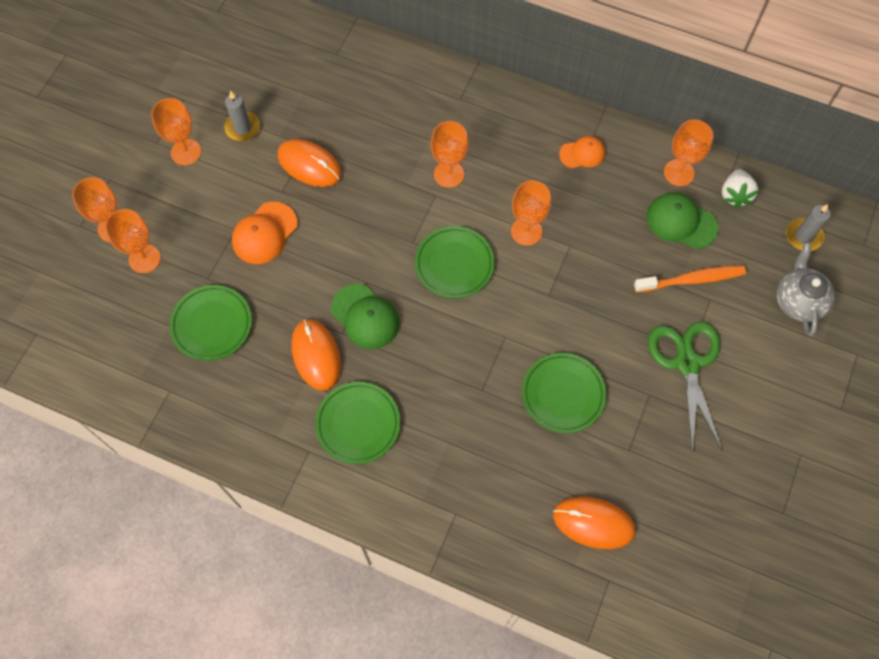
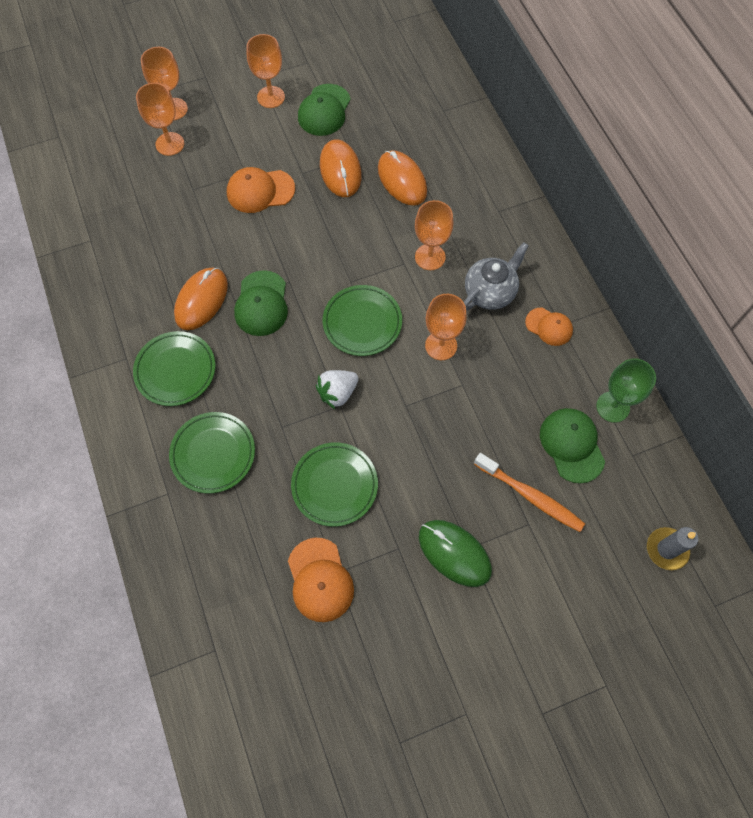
camera: 45 degrees right, 0 degrees up
(212, 324) = (161, 221): green plate -> green plate (213, 454)
(242, 128) = (324, 110): grey candle -> green cap
(593, 523) = (251, 598): orange mouse -> orange mouse (402, 180)
(624, 465) = (320, 580): none -> orange cap
(679, 173) = (612, 407): orange goblet -> green goblet
(686, 362) = (454, 553): green scissors -> green mouse
(735, 195) = (642, 464): white strawberry -> white strawberry (338, 393)
(798, 301) = (602, 595): grey teapot -> grey teapot (490, 292)

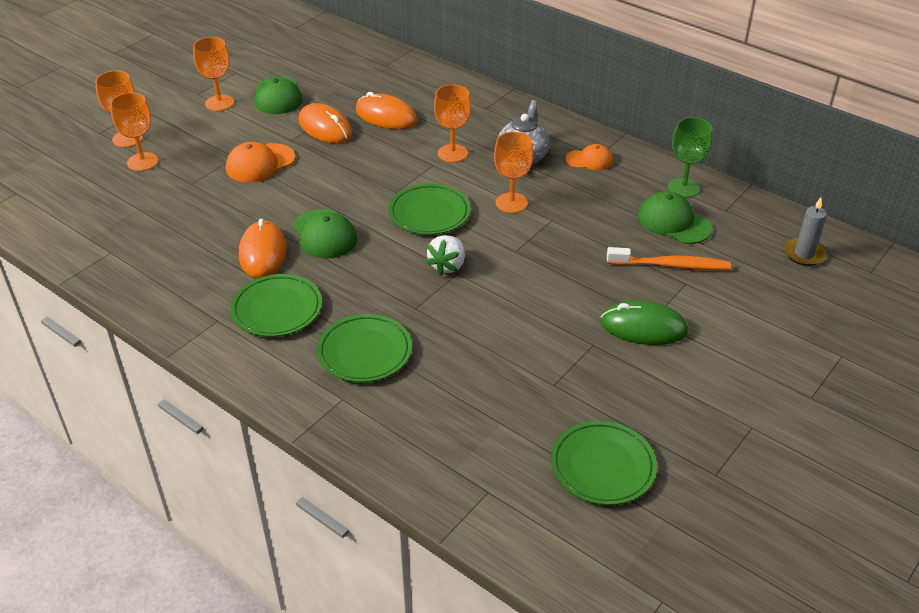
camera: 30 degrees left, 25 degrees down
(320, 580) = (543, 396): orange cap -> none
(334, 485) = (499, 327): green plate -> green plate (602, 466)

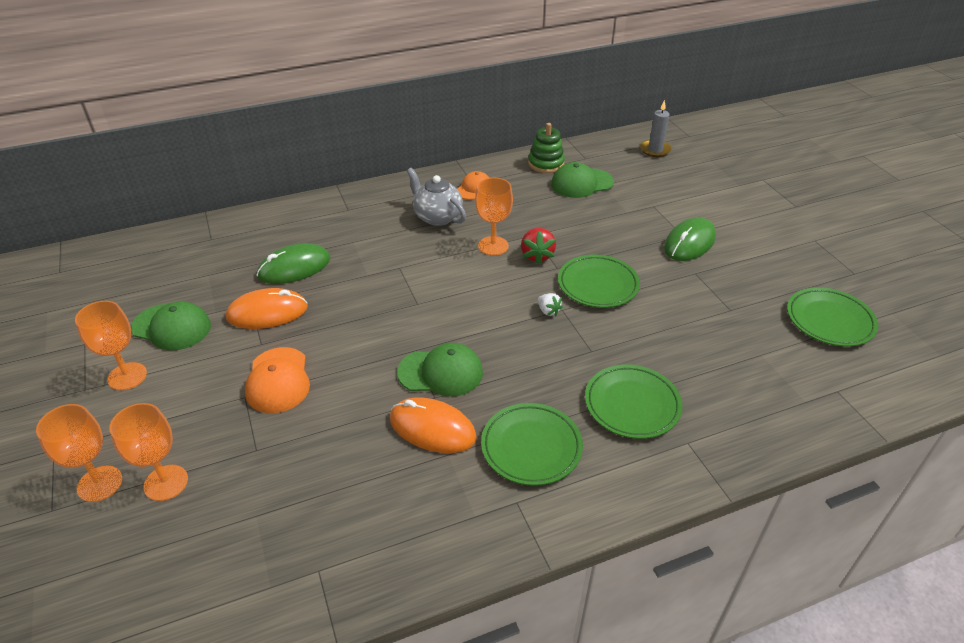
camera: 60 degrees left, 0 degrees up
(386, 116) = (294, 267): orange mouse -> green mouse
(429, 213) = (467, 295): green plate -> green plate (598, 285)
(447, 266) = (548, 311): white strawberry -> white strawberry, size x0.61
(452, 153) = (394, 251): orange goblet -> none
(522, 233) = (537, 255): none -> red strawberry
(670, 265) = (629, 204): orange toothbrush -> none
(683, 188) = (546, 164): green goblet -> green stacking toy

